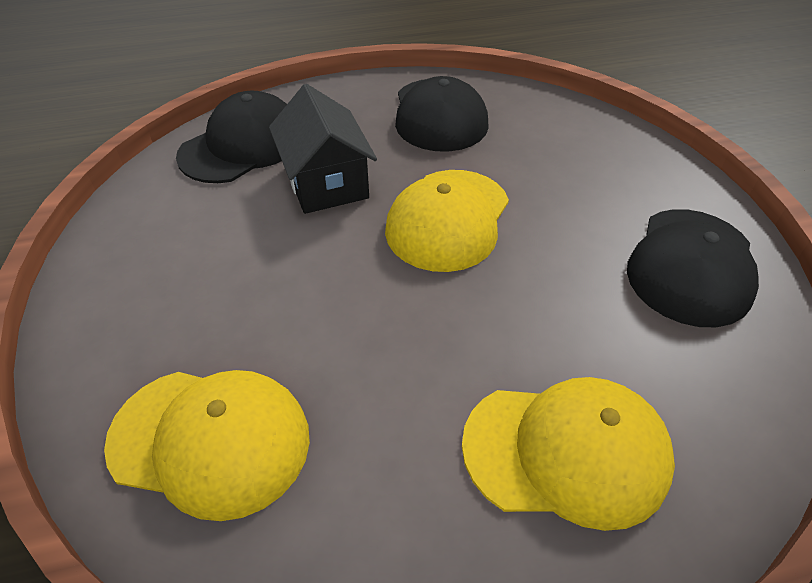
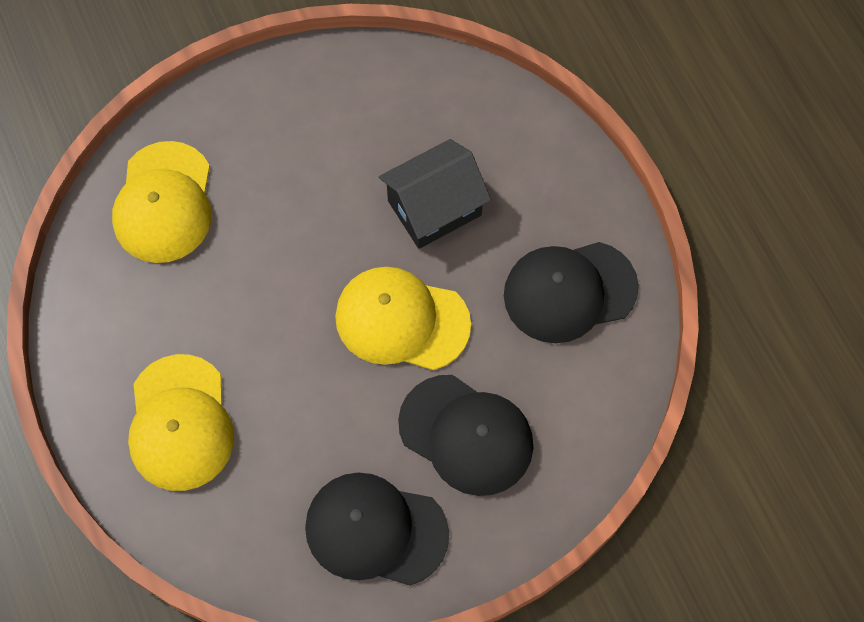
camera: 80 degrees right, 20 degrees up
(242, 145) = (475, 121): black cap -> black cap (466, 435)

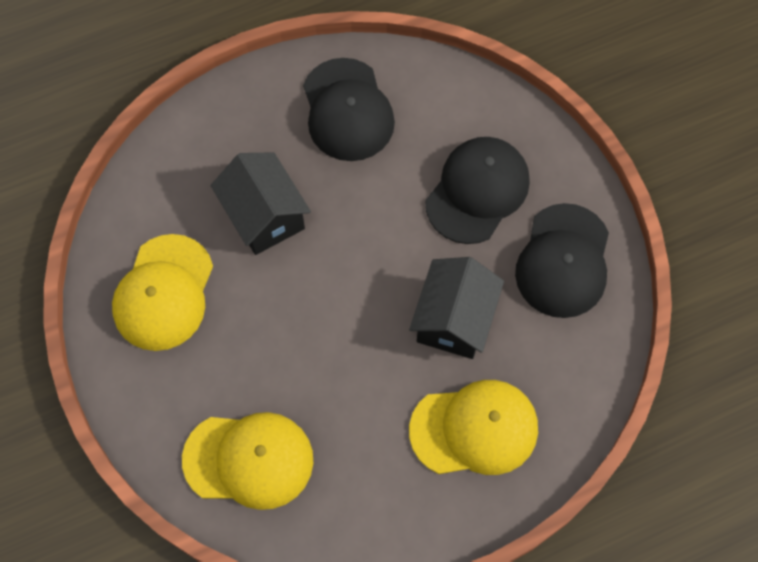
camera: 90 degrees left, 0 degrees up
(307, 405) = (454, 319): none -> black house
(402, 320) = (373, 242): yellow cap -> yellow cap (164, 293)

